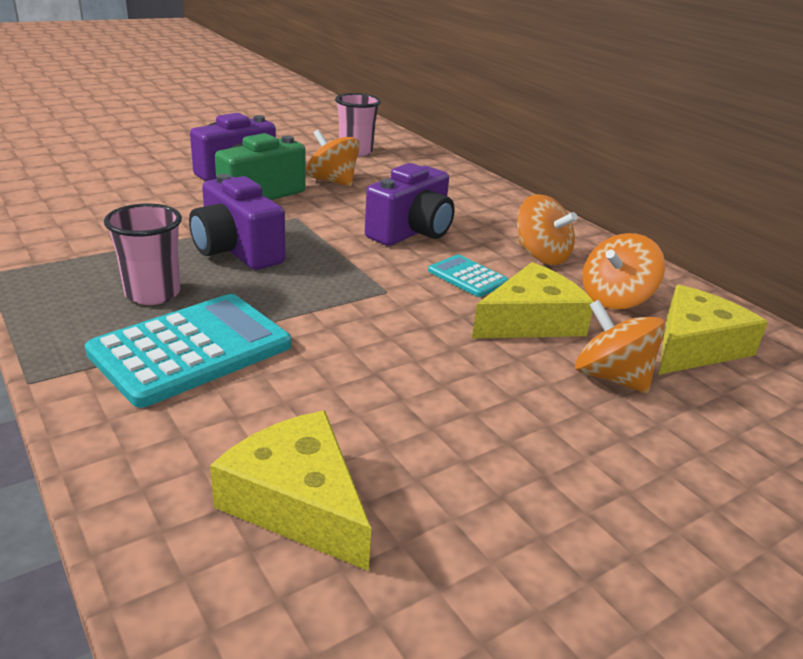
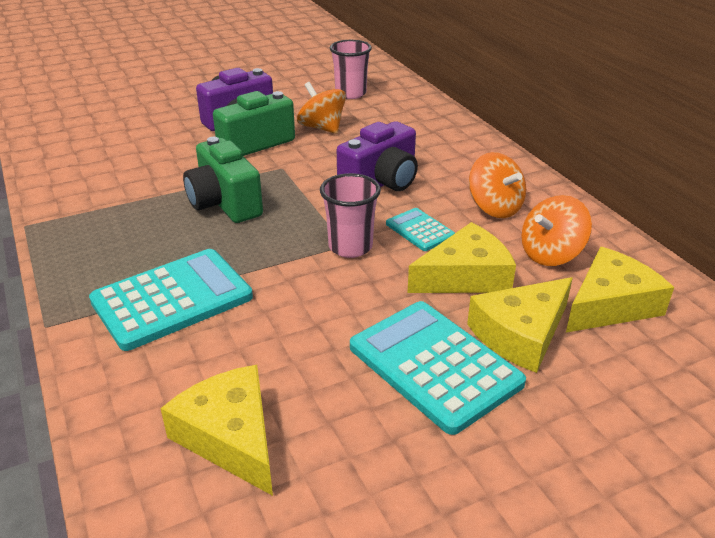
camera: 10 degrees right, 5 degrees up
(152, 294) = (149, 246): pink cup -> pink cup (350, 247)
(236, 251) = (224, 203): purple camera -> green camera
(525, 412) = (434, 365): none -> turquoise calculator
(611, 377) = (521, 334): orange spinning top -> yellow cheese

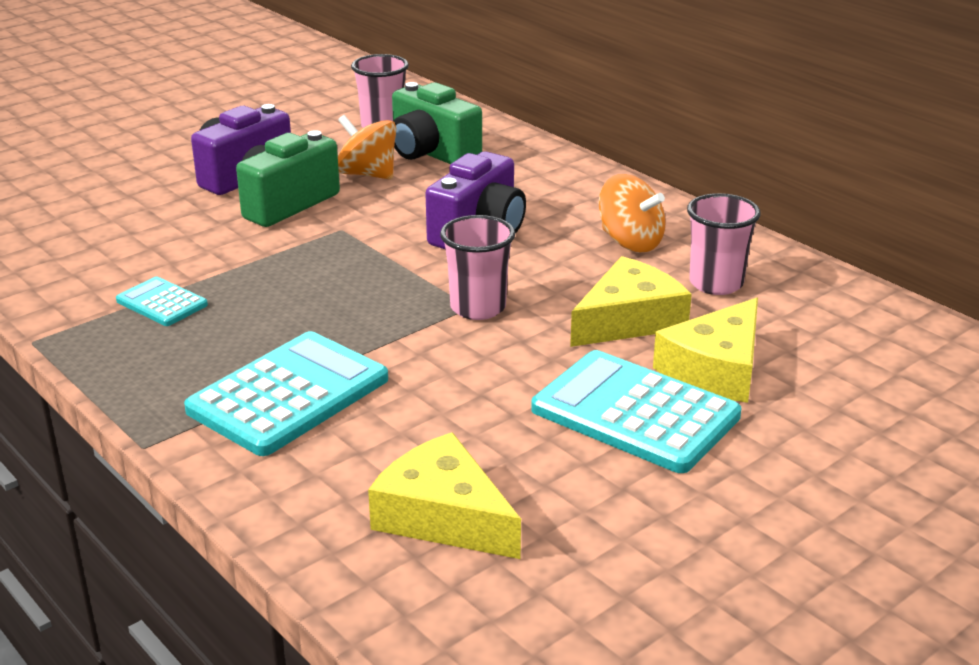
camera: 15 degrees left, 5 degrees down
(224, 203) = (290, 280): green camera -> green camera (431, 153)
(420, 230) = (553, 278): turquoise calculator -> turquoise calculator (162, 303)
(551, 254) = (716, 283): orange spinning top -> pink cup
(610, 304) = (800, 325): yellow cheese -> none

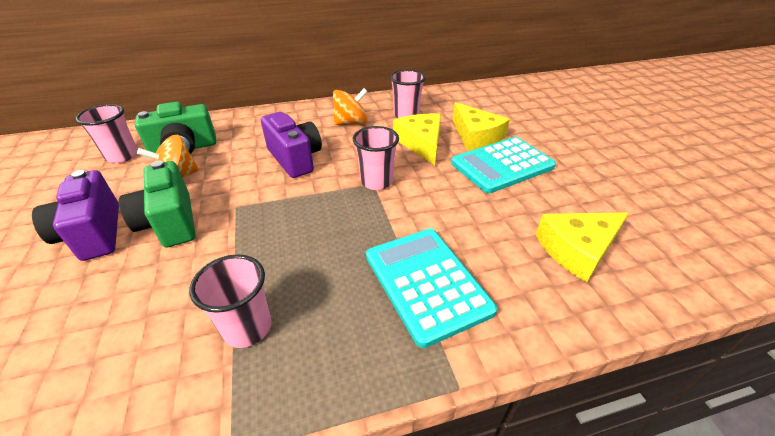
camera: 65 degrees left, 10 degrees up
(162, 303) = (247, 328): turquoise calculator -> pink cup

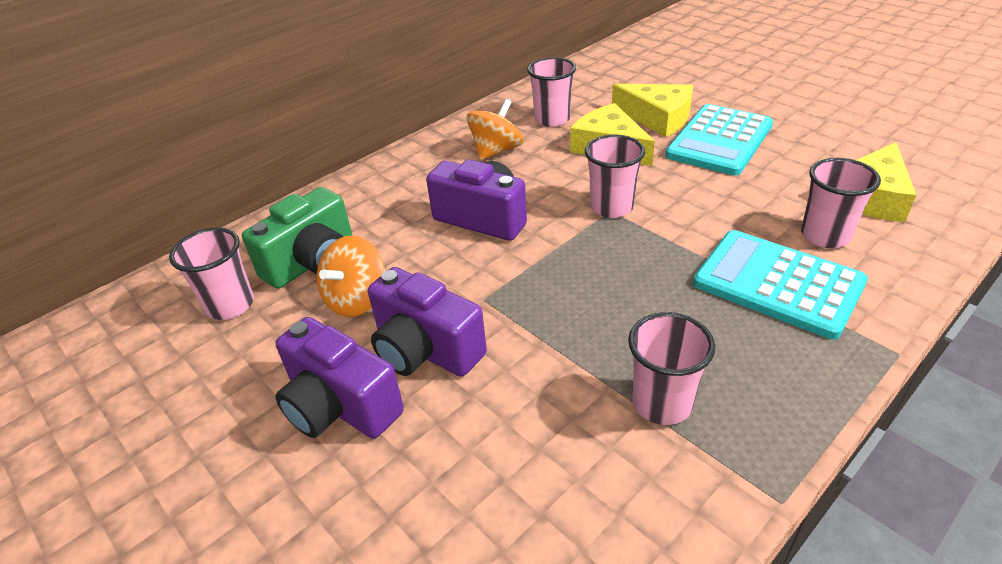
camera: 25 degrees left, 0 degrees up
(170, 222) = (425, 350): green camera -> purple camera
(505, 263) = (825, 236): none -> pink cup

